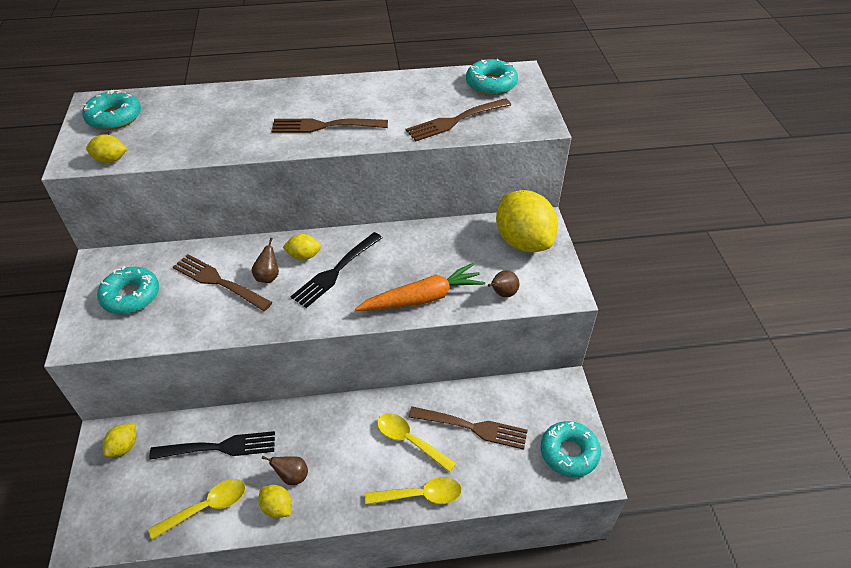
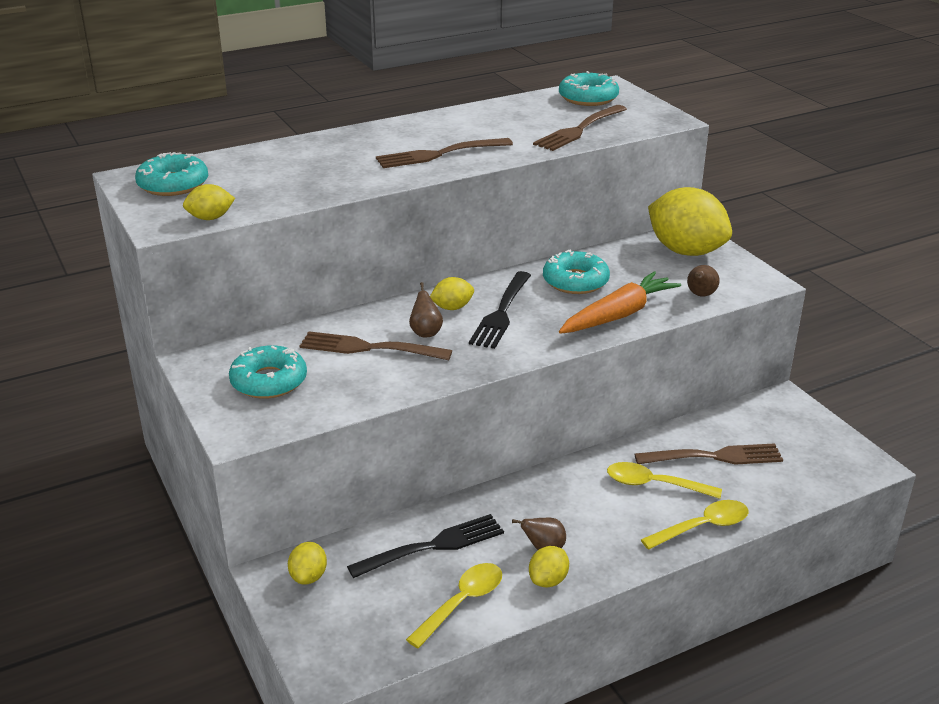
camera: 20 degrees left, 15 degrees down
(277, 507) = (548, 580): yellow lemon -> yellow lemon turned 75 degrees counterclockwise
(569, 452) = (831, 452): turquoise donut -> turquoise donut (575, 281)

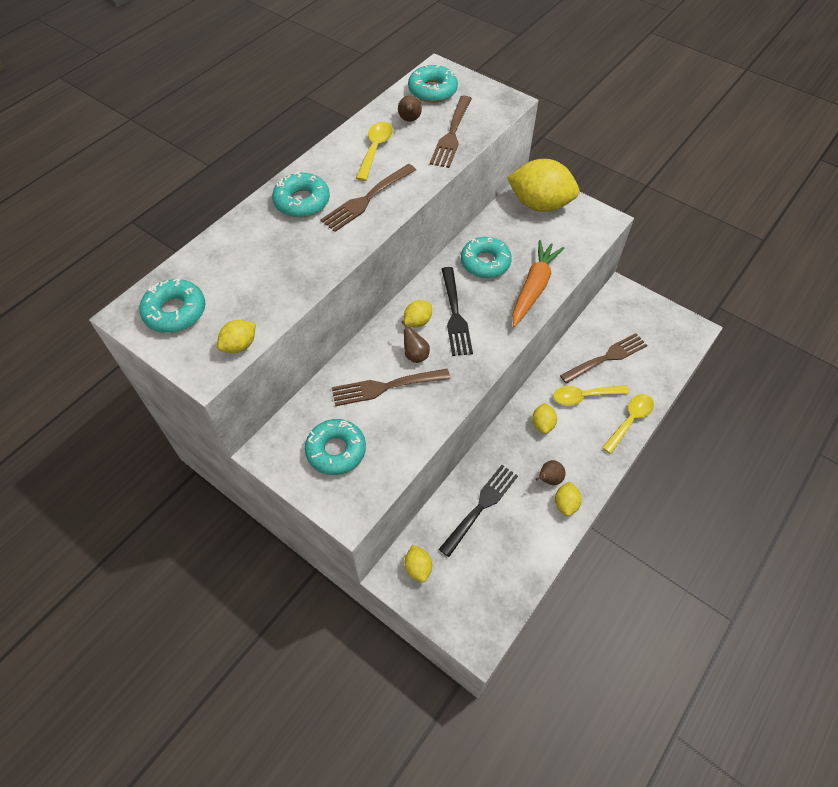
camera: 25 degrees left, 25 degrees up
(370, 143) = (302, 201): none -> turquoise donut
(462, 603) = (525, 545): yellow spoon -> yellow spoon (375, 149)
(576, 494) = (542, 424): none -> yellow lemon
(700, 295) = (574, 248): brown pear -> brown pear (409, 120)

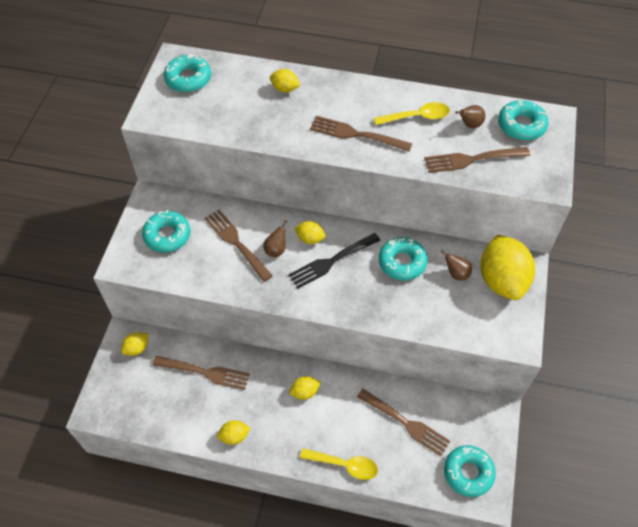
camera: 65 degrees right, 0 degrees up
(240, 345) = (176, 124): yellow lemon -> yellow lemon (285, 89)
(302, 201) = (329, 98): turquoise donut -> turquoise donut (468, 472)
(481, 506) = (205, 372): black fork -> brown fork
(534, 288) = (395, 309): orange carrot -> none
(549, 479) = (252, 415): brown pear -> brown pear (456, 274)
(584, 396) = (351, 417): yellow spoon -> none

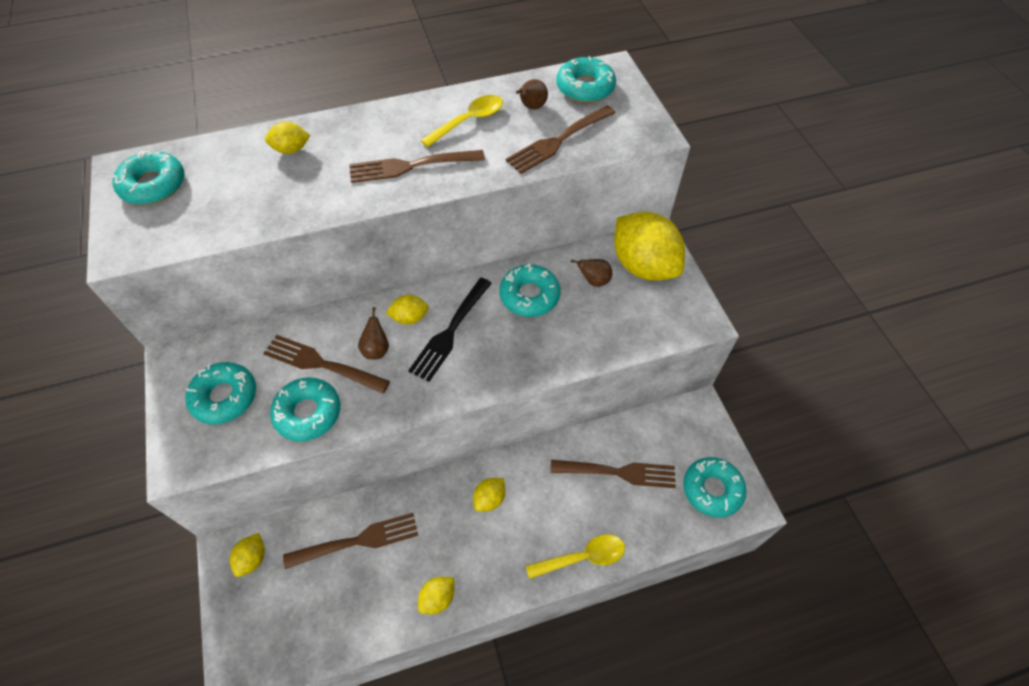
camera: 30 degrees left, 0 degrees up
(211, 271) = (308, 413): none -> turquoise donut

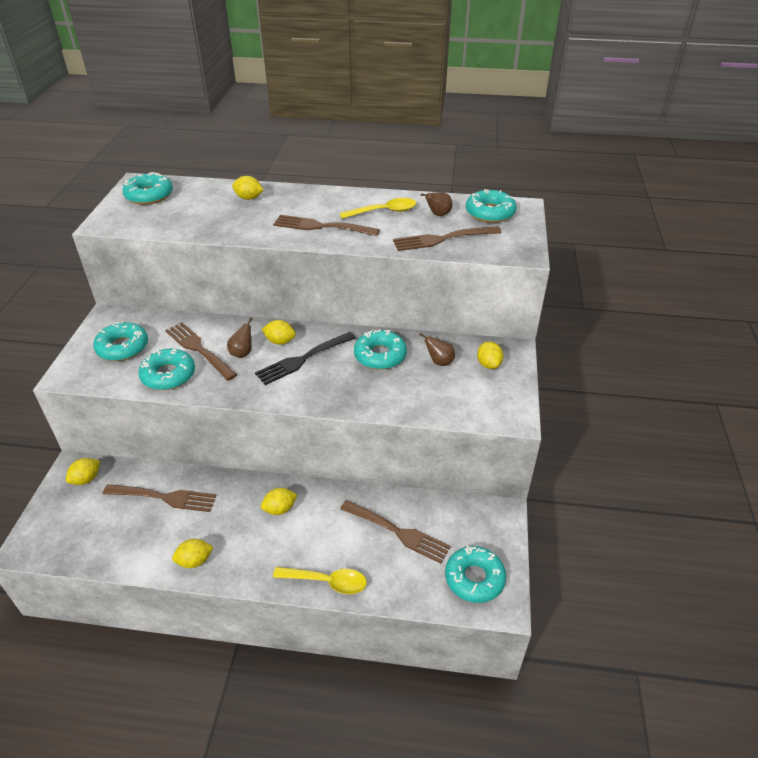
camera: 25 degrees right, 15 degrees down
(643, 266) = (488, 364): yellow lemon -> yellow lemon, size x0.46

